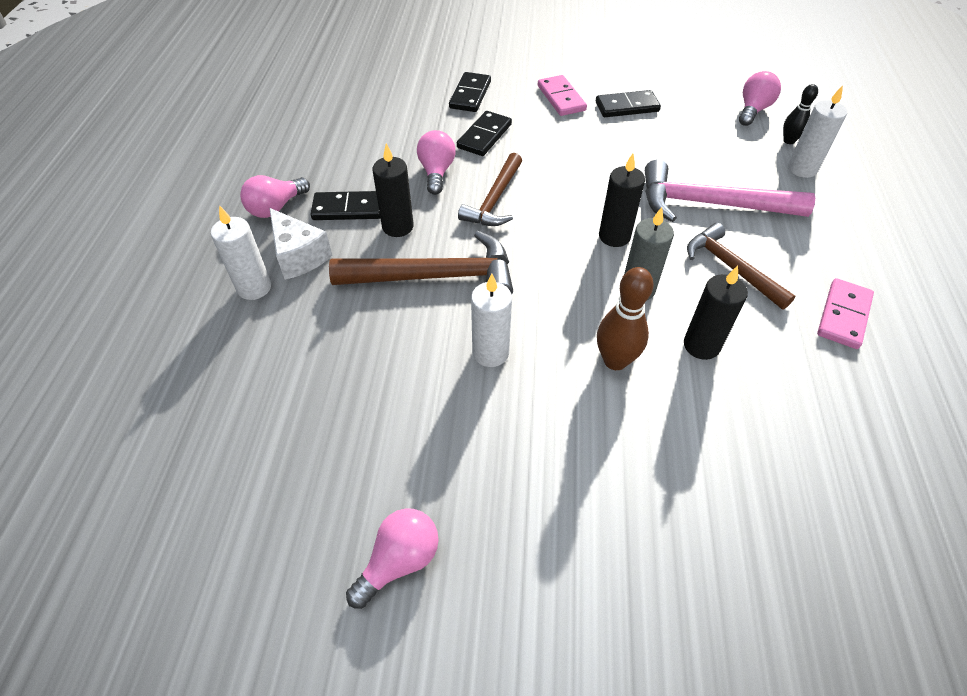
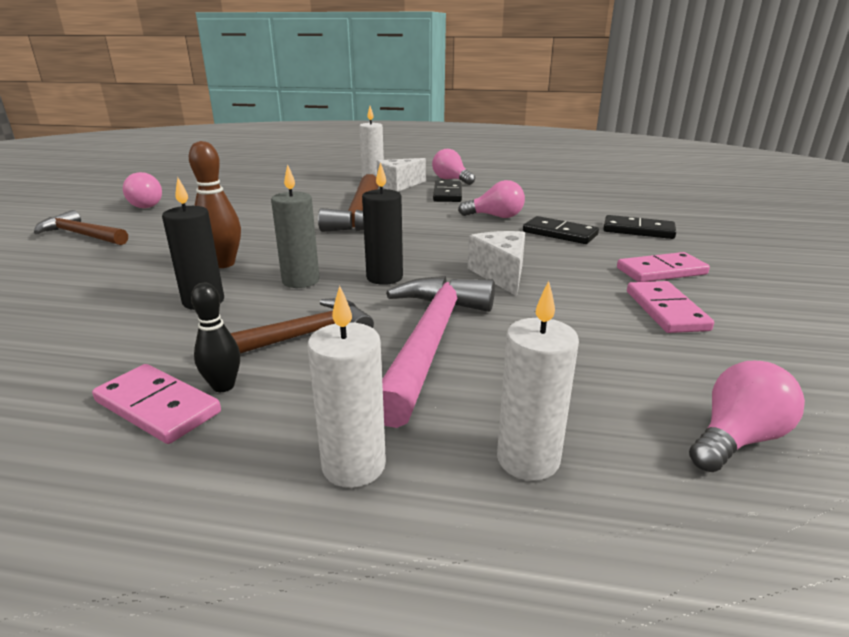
camera: 95 degrees right, 25 degrees down
(398, 227) = (423, 206): black candle -> none
(490, 353) = (270, 227): white candle -> white candle (354, 466)
(495, 200) = (453, 234): brown hammer -> brown hammer (81, 235)
(588, 172) = (501, 274): none -> white cheese
(627, 107) = (666, 310): black domino -> pink domino
(753, 110) = (736, 439): pink light bulb -> pink light bulb turned 75 degrees counterclockwise
(789, 141) = (631, 465): black bowling pin -> black bowling pin (223, 386)

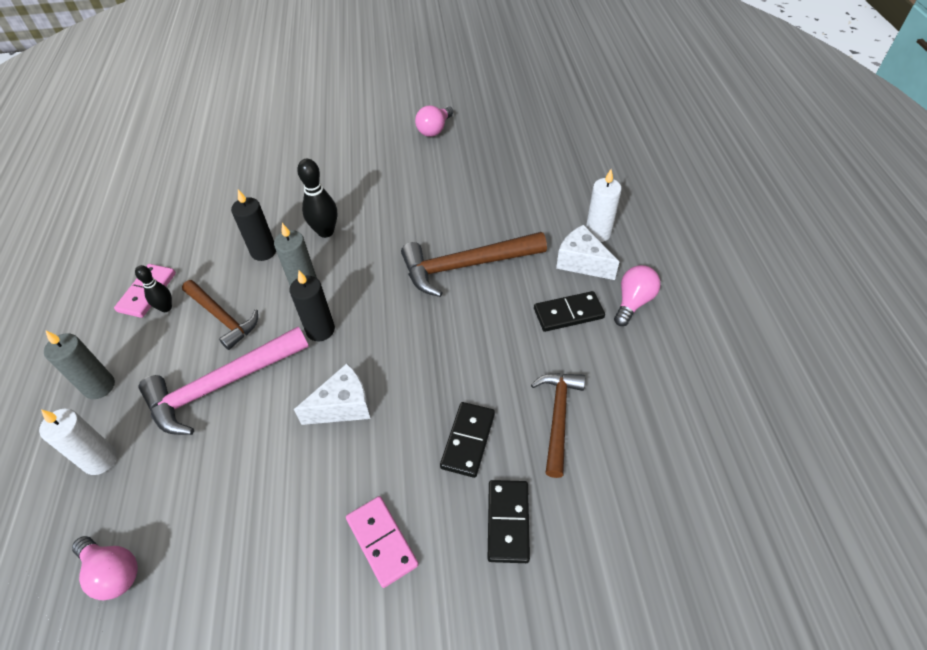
camera: 75 degrees right, 25 degrees up
(81, 235) = (359, 138): brown hammer -> brown hammer (558, 417)
(223, 264) = (325, 232): brown bowling pin -> black bowling pin
(354, 466) = (99, 386): white candle -> grey candle
(430, 341) = (221, 386): pink hammer -> pink hammer turned 150 degrees clockwise
(495, 216) = (503, 373): pink light bulb -> none
(666, 310) = (290, 541): pink domino -> none

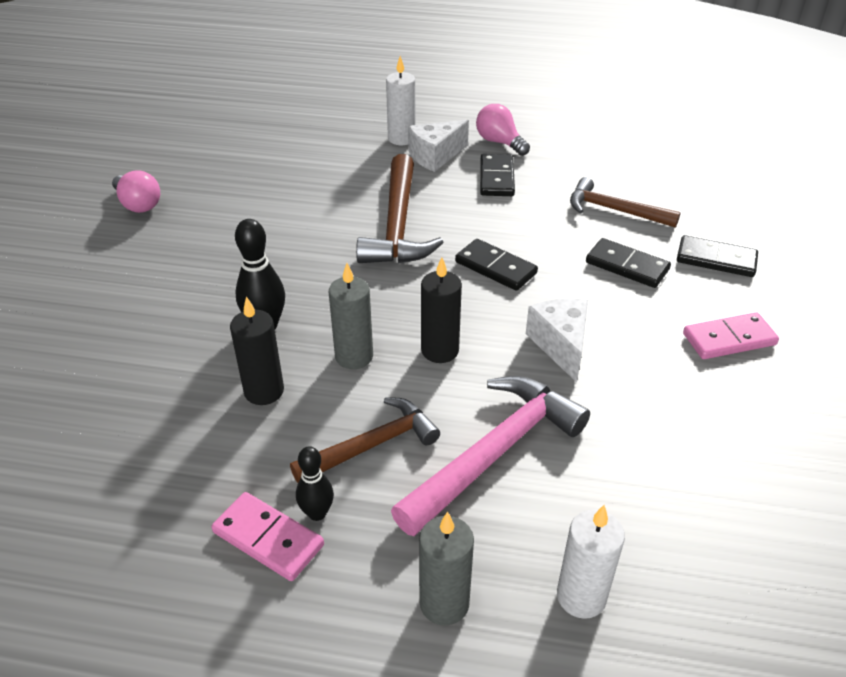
camera: 75 degrees left, 10 degrees down
(113, 572) = (752, 575): pink light bulb -> none
(221, 386) = (494, 453): pink hammer -> pink hammer turned 120 degrees counterclockwise
(431, 342) = (495, 268): none -> black domino

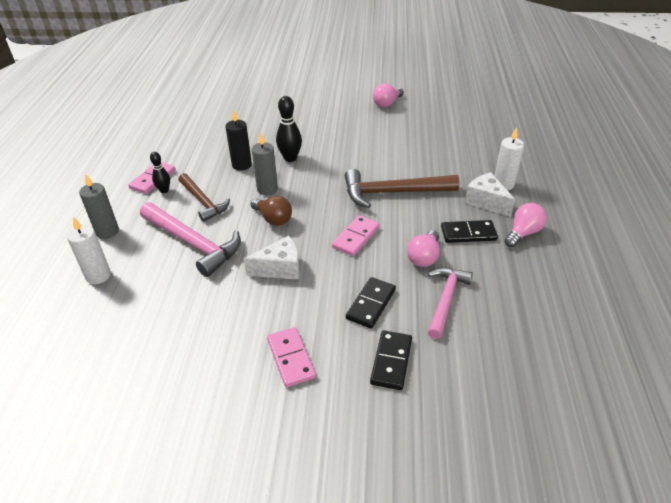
camera: 85 degrees right, 0 degrees up
(440, 350) = (273, 219): black candle -> brown light bulb
(495, 268) = (356, 237): black domino -> pink domino
(539, 216) = (424, 257): none -> pink light bulb
(614, 210) = (445, 300): brown hammer -> pink hammer

